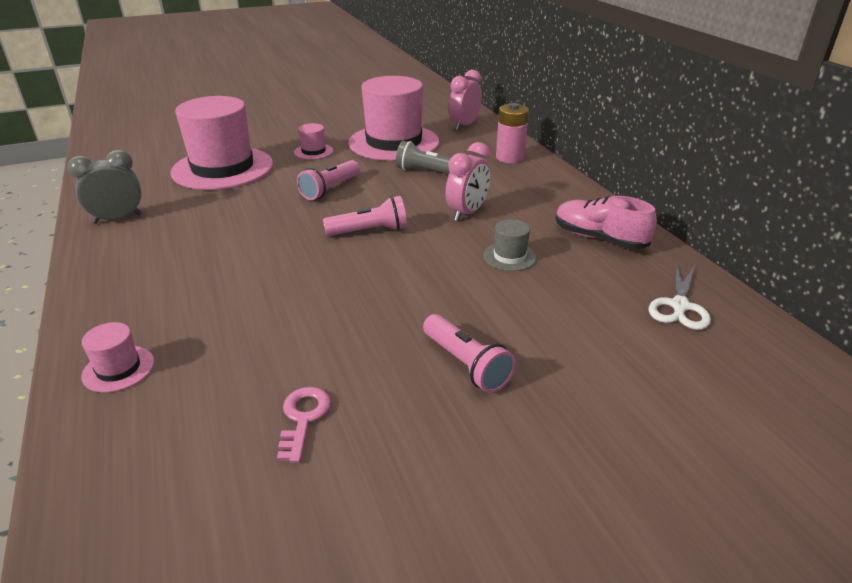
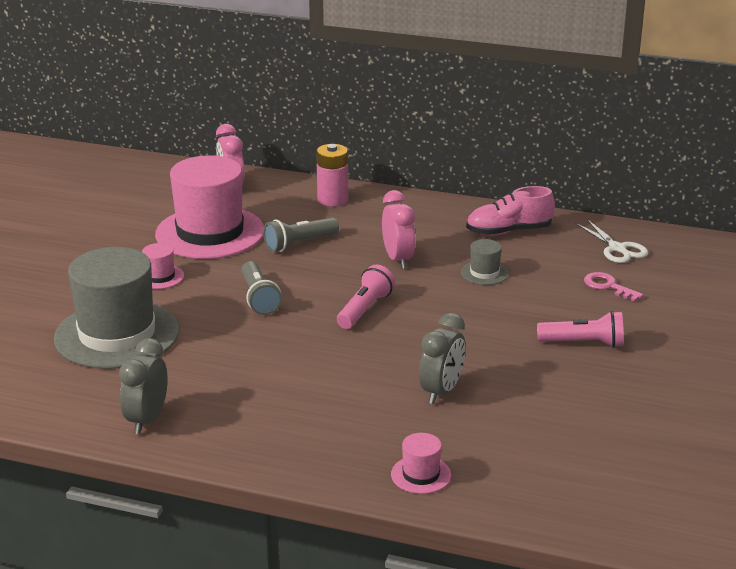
camera: 50 degrees left, 5 degrees down
(222, 168) = (117, 334): pink hat -> grey hat
(277, 319) = (441, 392): none -> grey clock
(303, 418) = (567, 418): pink key -> pink key (608, 286)
(330, 189) = (259, 298): pink flashlight -> grey flashlight

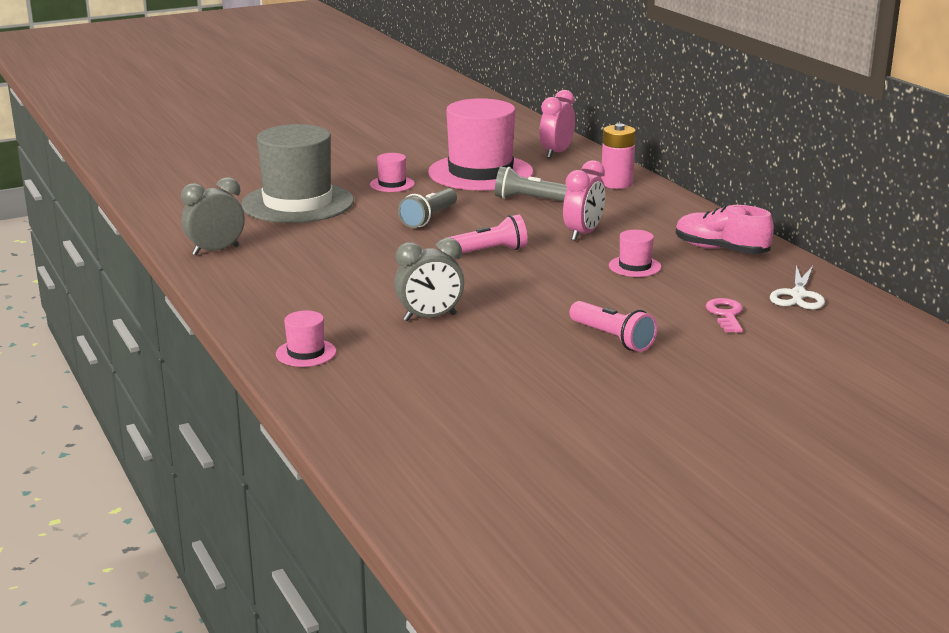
camera: 45 degrees right, 5 degrees down
(484, 273) = (634, 266): grey hat -> pink hat

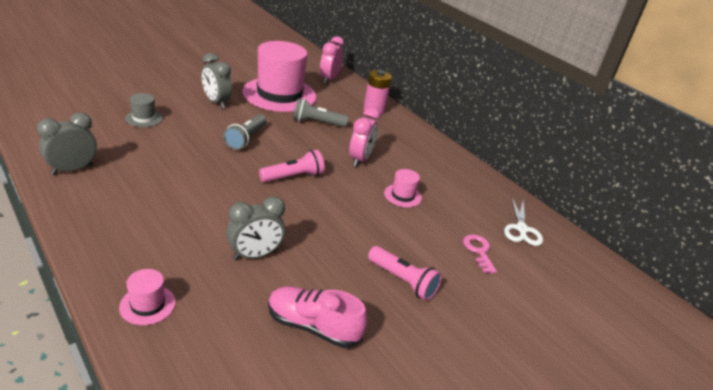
camera: 15 degrees left, 10 degrees up
(297, 203) = (144, 118): grey hat -> grey hat, size x0.42
(392, 184) = (216, 102): pink hat -> grey clock
(721, 250) = (457, 179): pink shoe -> pink shoe (313, 326)

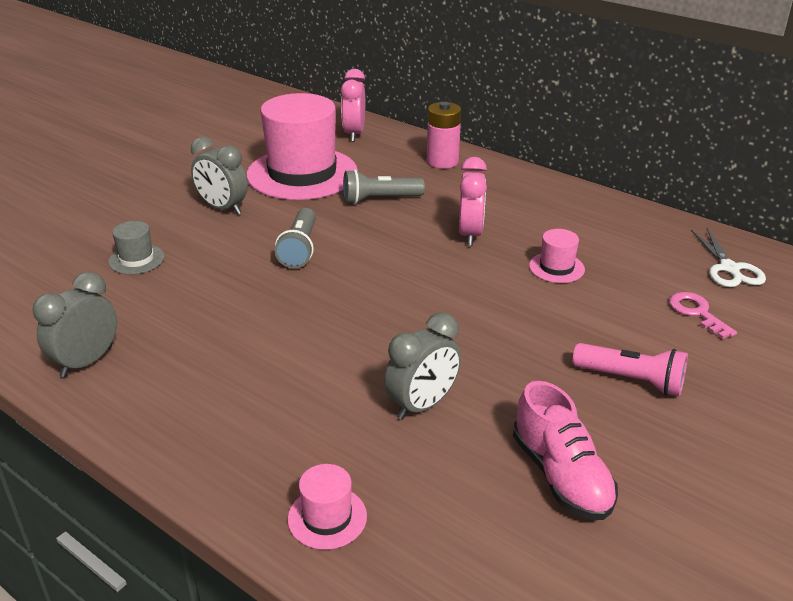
camera: 10 degrees left, 0 degrees up
(293, 177) = (399, 283): pink flashlight -> none
(313, 326) = (561, 476): pink shoe -> pink shoe turned 120 degrees counterclockwise

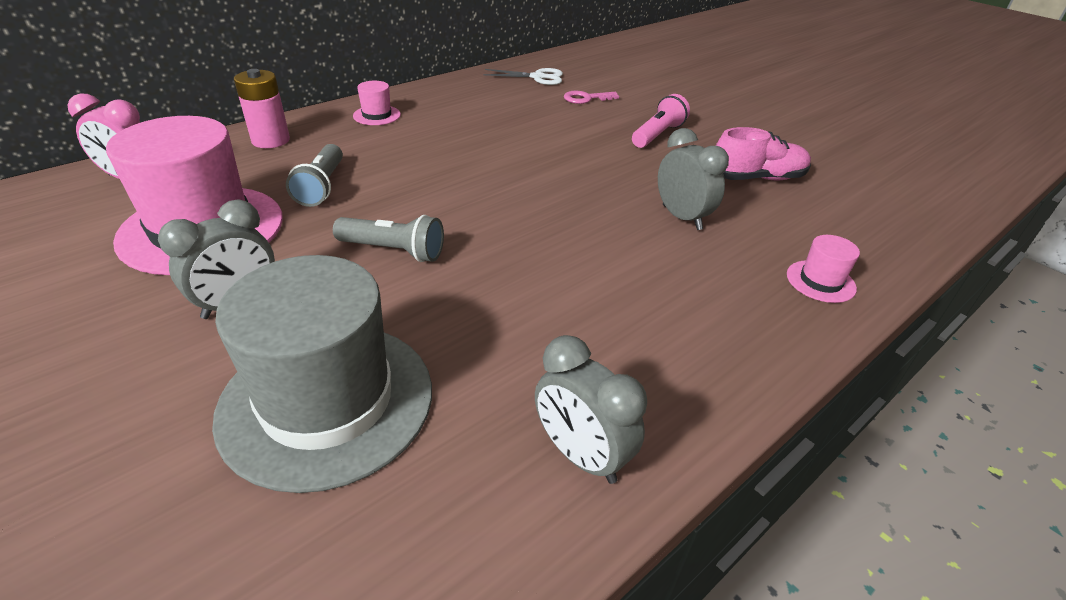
camera: 80 degrees left, 5 degrees up
(136, 259) = (327, 401): grey hat -> grey hat, size x2.40
(470, 234) = (430, 153): pink clock -> none
(556, 267) = (507, 129): pink hat -> pink hat (377, 115)

